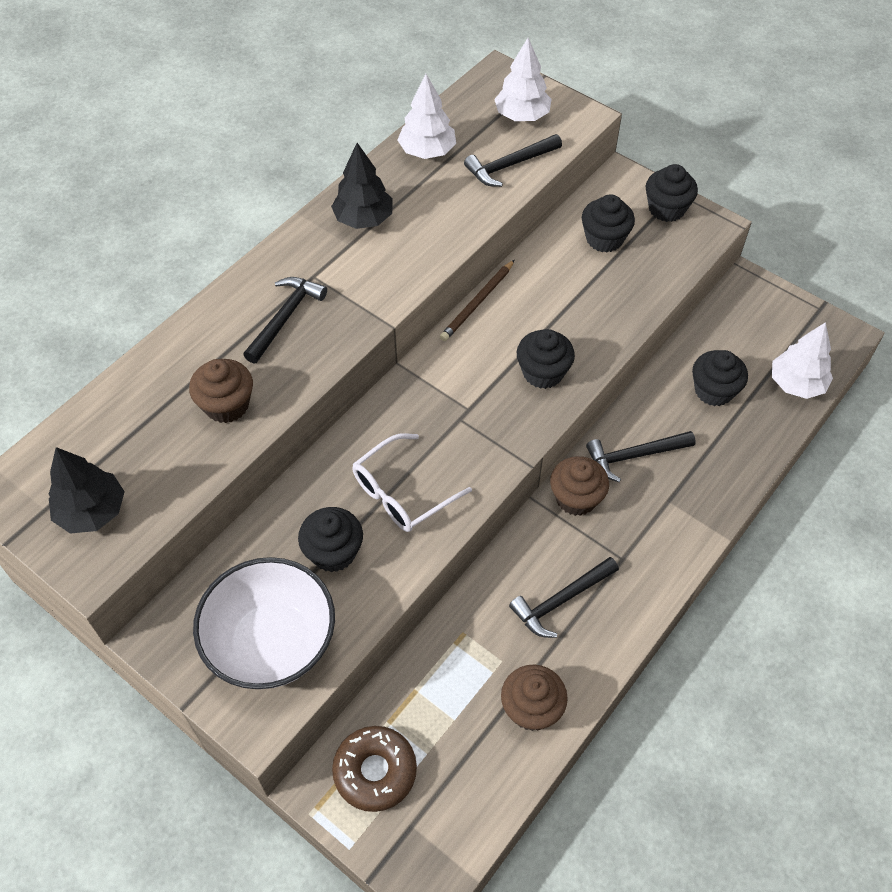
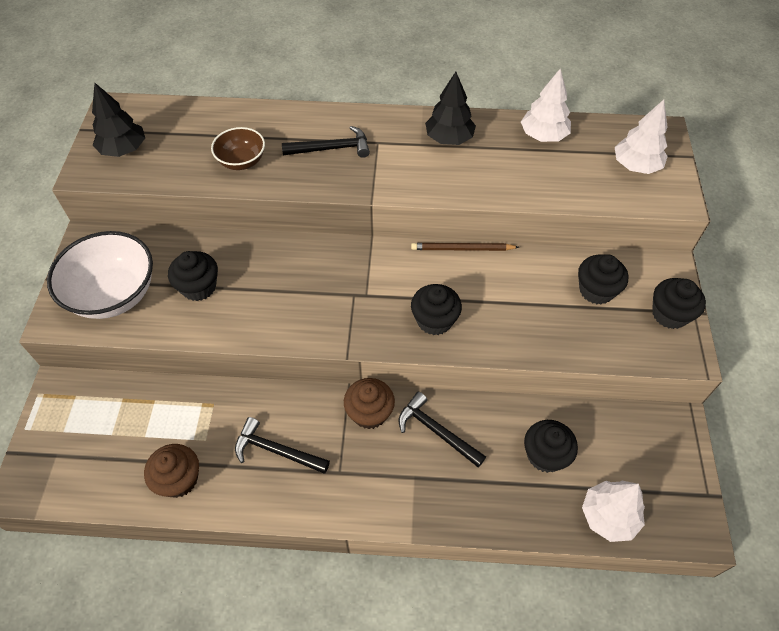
camera: 55 degrees right, 0 degrees up
(227, 405) = (242, 161): brown cupcake -> brown bowl
(375, 771) = (83, 412): brown donut -> none
(402, 493) = (269, 297): white glasses -> none
(509, 165) = (579, 185): black hammer -> none

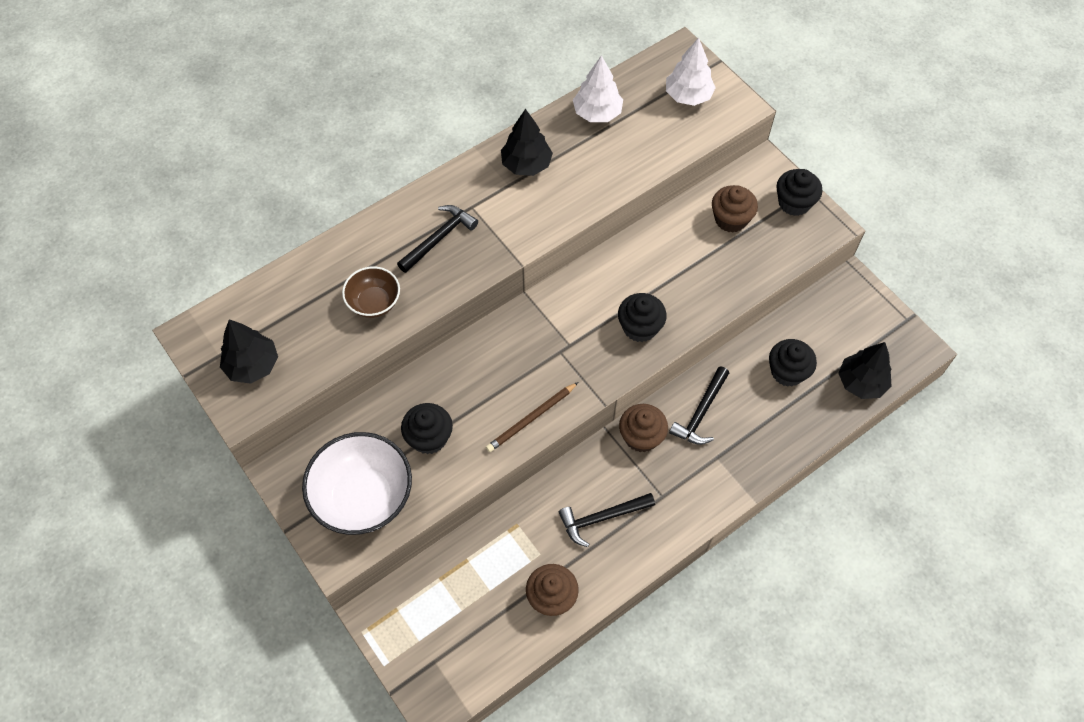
camera: 40 degrees left, 5 degrees up
(436, 431) = (701, 413): black hammer -> black hammer turned 60 degrees counterclockwise
(462, 249) = (605, 254): brown pencil -> brown pencil (531, 418)
(596, 290) = (730, 219): black cupcake -> brown cupcake
(608, 516) = (861, 382): white tree -> black tree

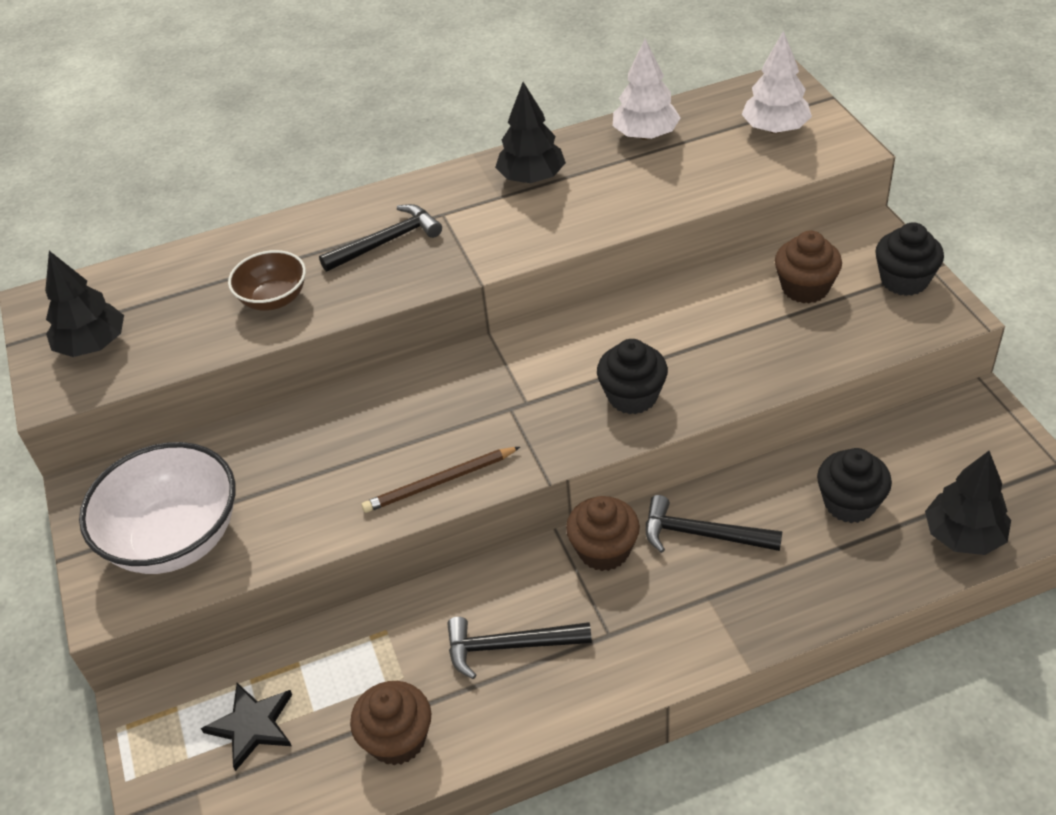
camera: 20 degrees right, 15 degrees down
(429, 438) = (293, 482): black cupcake -> none
(453, 609) = (252, 725): none -> black star
(701, 413) = (702, 534): black hammer -> black hammer turned 60 degrees clockwise

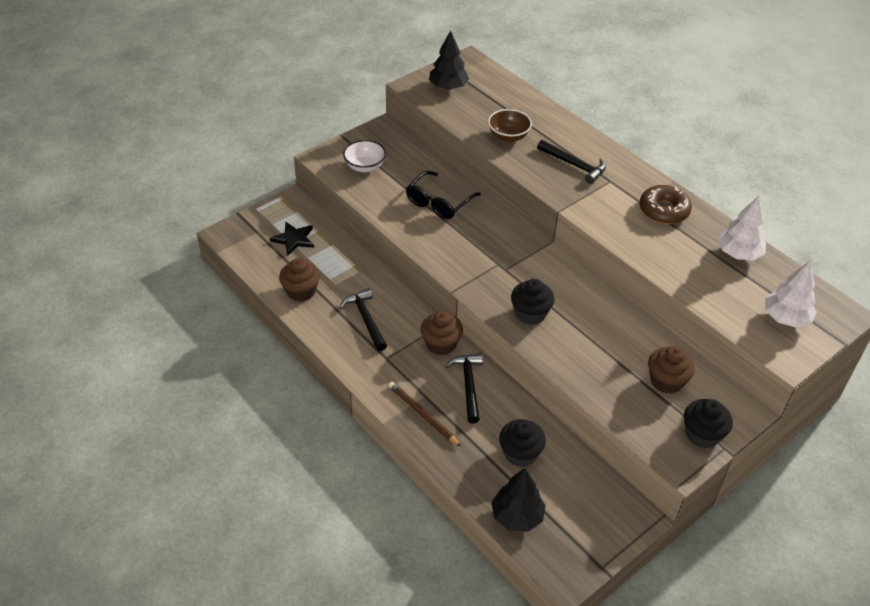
camera: 65 degrees right, 0 degrees up
(175, 539) = (365, 167): white bowl -> white bowl, size x0.56
(330, 452) = (438, 202): none -> black glasses
(439, 482) = (434, 248): brown pencil -> brown pencil (422, 414)
(531, 178) = (664, 210): black tree -> brown donut

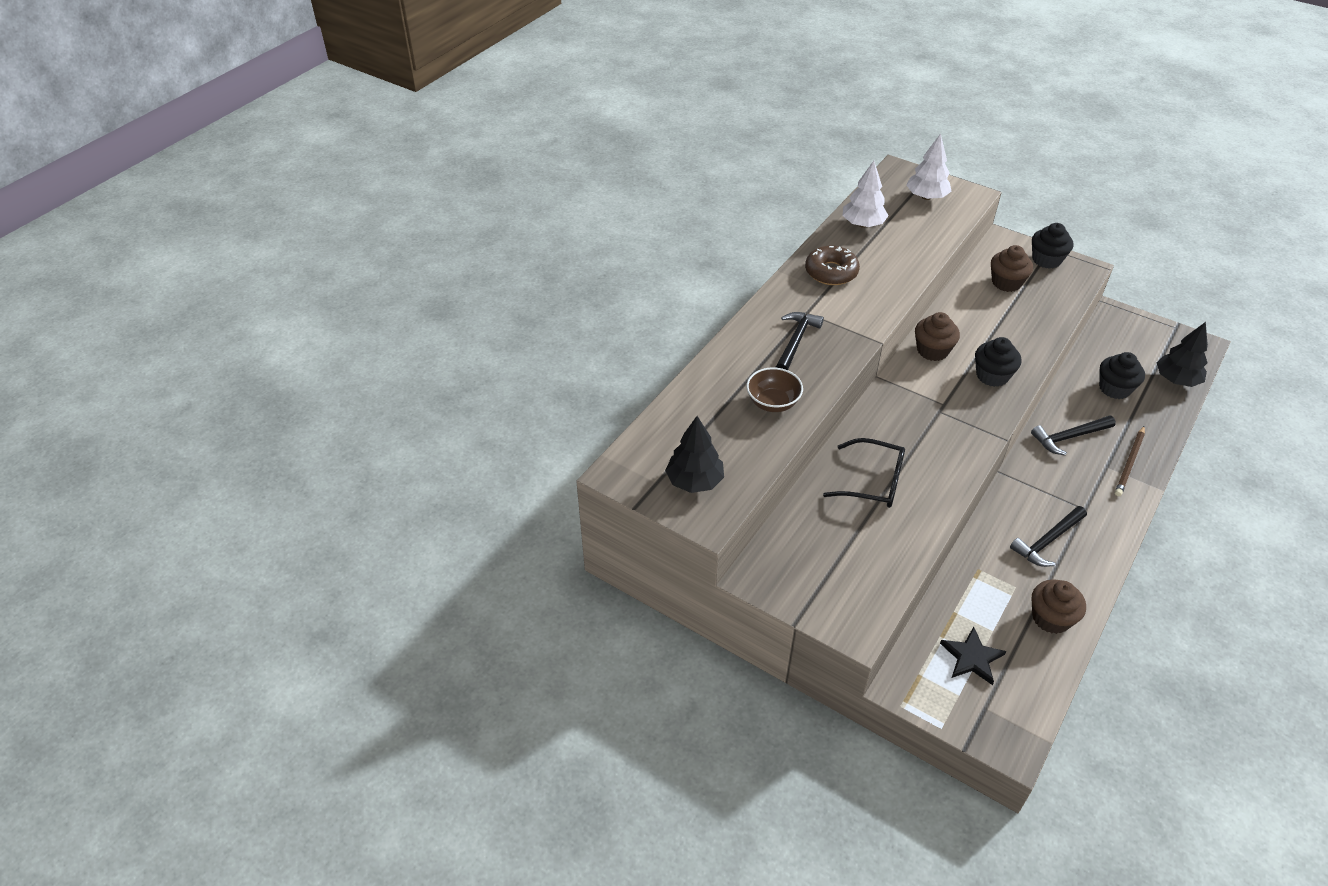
camera: 105 degrees left, 0 degrees up
(365, 167) = (848, 574): white bowl -> none
(441, 344) = (1034, 469): brown cupcake -> brown cupcake (932, 350)

